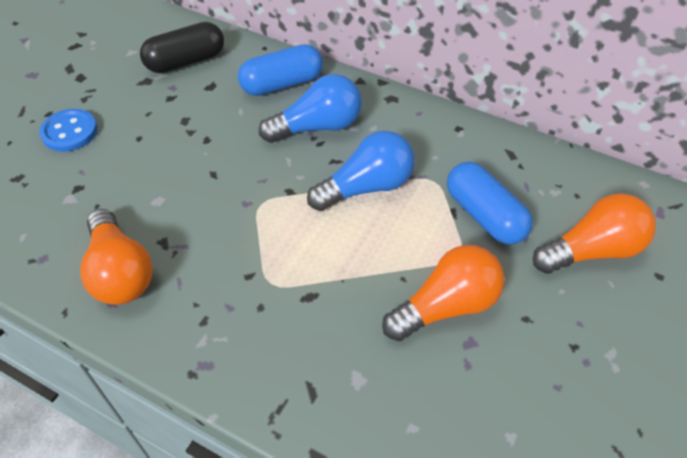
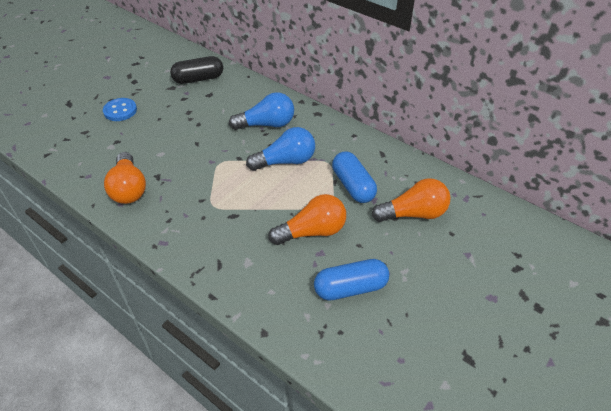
camera: 10 degrees right, 5 degrees down
(282, 84) = (252, 98): blue capsule -> blue capsule (350, 288)

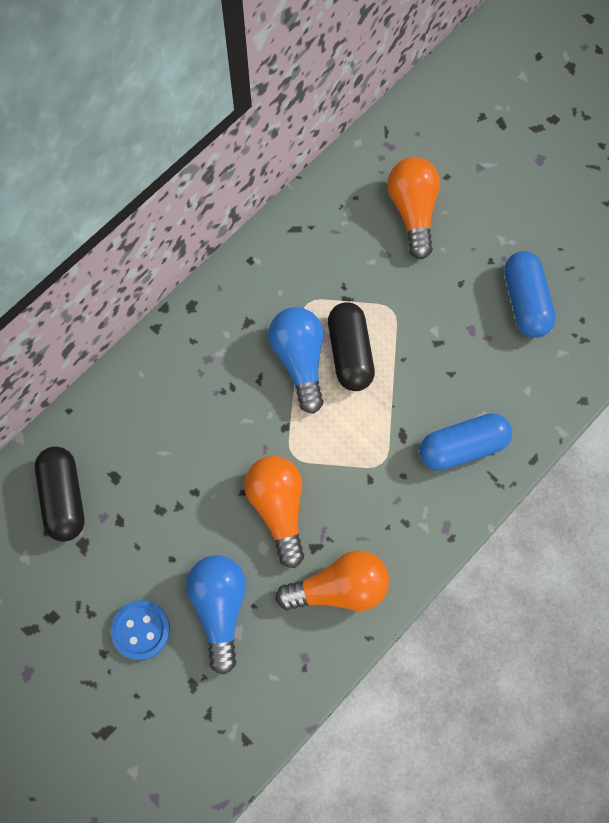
camera: 85 degrees left, 25 degrees up
(267, 124) = (210, 384): blue light bulb -> blue light bulb (220, 607)
(293, 185) = (350, 353): none -> black capsule
(312, 231) = (437, 335): orange light bulb -> orange light bulb (278, 508)
(353, 186) = (357, 276): blue capsule -> blue capsule (462, 447)

